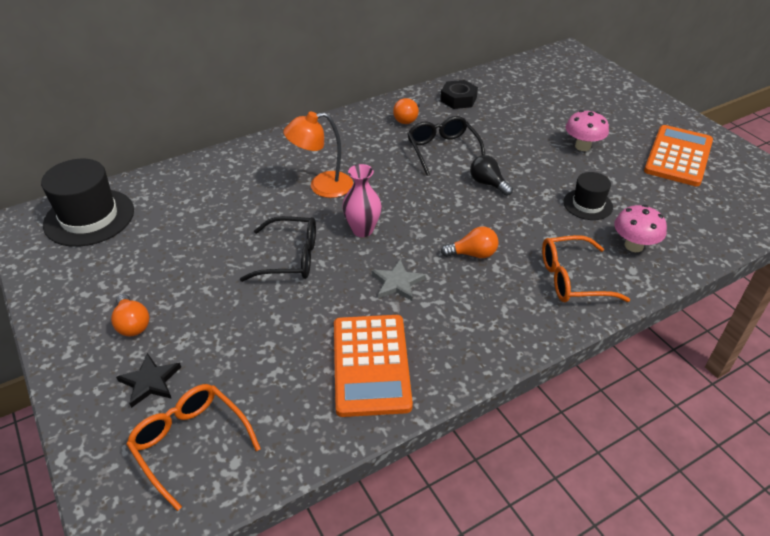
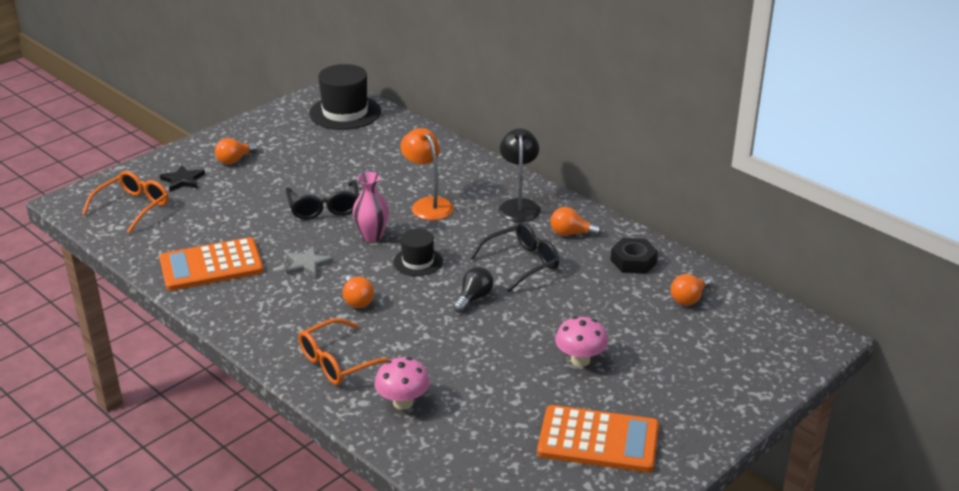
camera: 75 degrees right, 10 degrees down
(351, 136) = (519, 205): none -> black lamp
(513, 87) = (689, 298): none -> orange light bulb
(572, 279) = (338, 362): orange glasses -> orange glasses turned 105 degrees counterclockwise
(588, 204) = (464, 368): black hat -> black hat (418, 262)

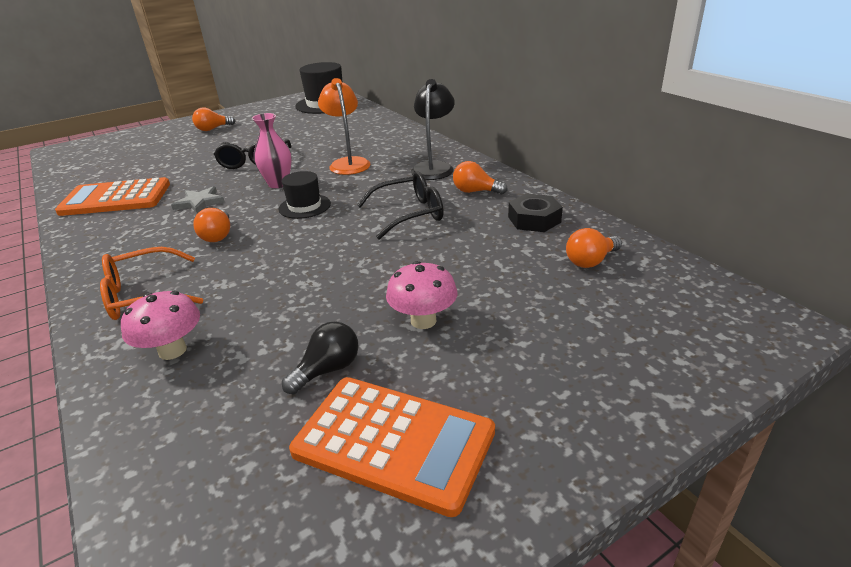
camera: 15 degrees right, 0 degrees up
(133, 207) = (102, 155): orange glasses -> none
(183, 180) = (160, 140): black star -> none
(474, 298) = (338, 242): black light bulb -> black light bulb (328, 370)

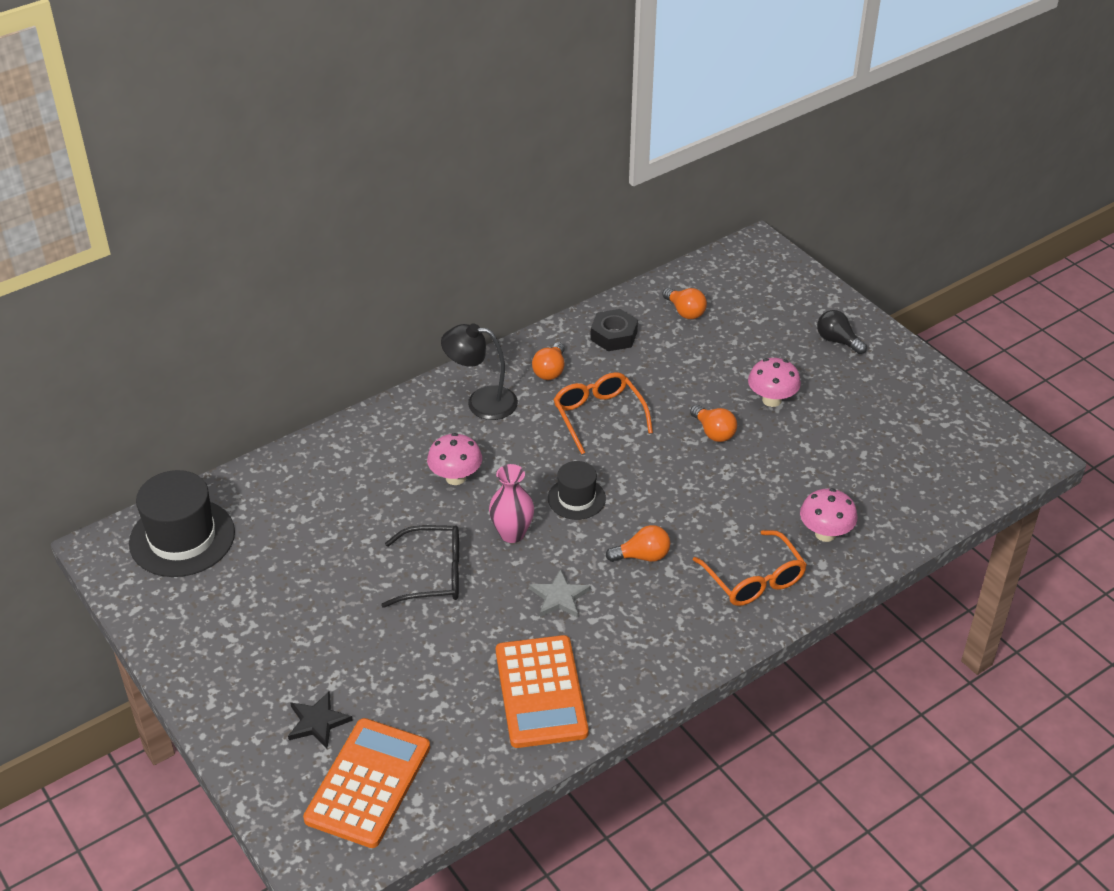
camera: 95 degrees left, 10 degrees up
(161, 141) = (318, 722): none -> black star
(213, 129) = (273, 665): orange light bulb -> orange light bulb (713, 432)
(328, 370) = (832, 443): black light bulb -> black light bulb (837, 341)
(348, 163) = (455, 477): orange lamp -> pink mushroom
(394, 442) = (887, 407): orange calculator -> orange calculator (368, 783)
(409, 214) = (598, 416): black glasses -> orange glasses

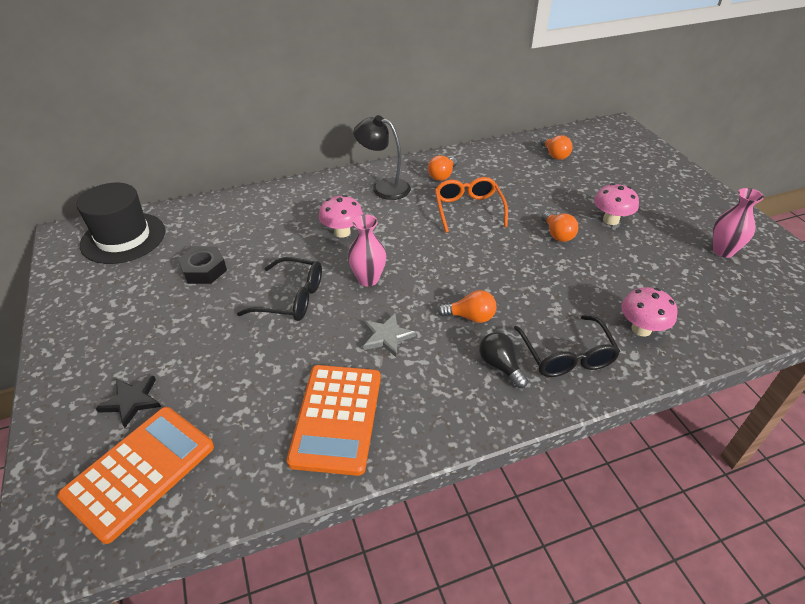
camera: 15 degrees right, 0 degrees up
(576, 498) = (430, 263): black hat -> none
(613, 335) = (497, 162): black nut -> black nut (204, 270)
(754, 579) = (566, 356): orange glasses -> black glasses
(837, 341) = (672, 189): black light bulb -> black light bulb (500, 366)
(902, 419) = (722, 251): none -> pink vase

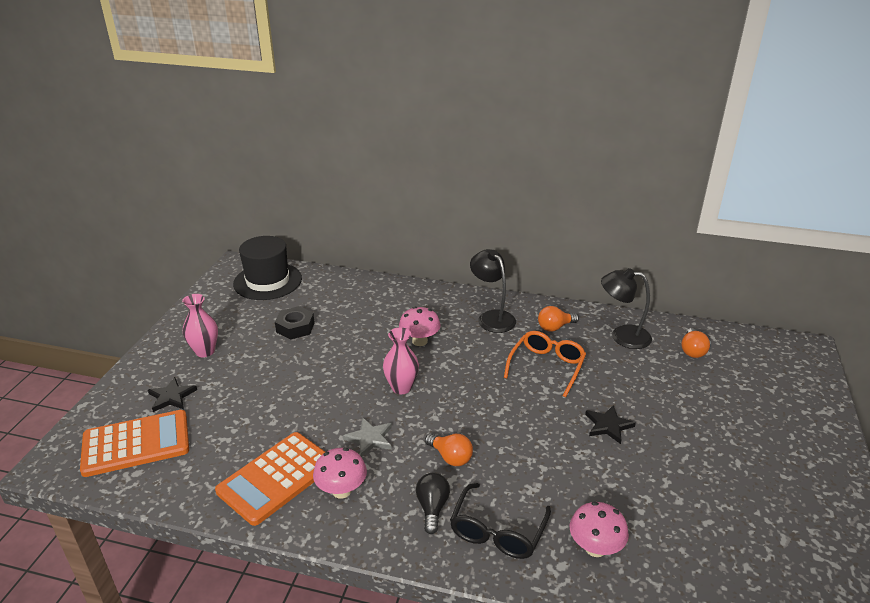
camera: 35 degrees right, 10 degrees down
(291, 298) = (332, 376): black glasses -> none
(498, 163) = (622, 336): none -> black lamp
(557, 234) = (608, 426): orange light bulb -> black star
(611, 220) = (681, 437): pink mushroom -> pink mushroom (341, 490)
(722, 251) = (778, 524): pink vase -> pink vase (205, 351)

